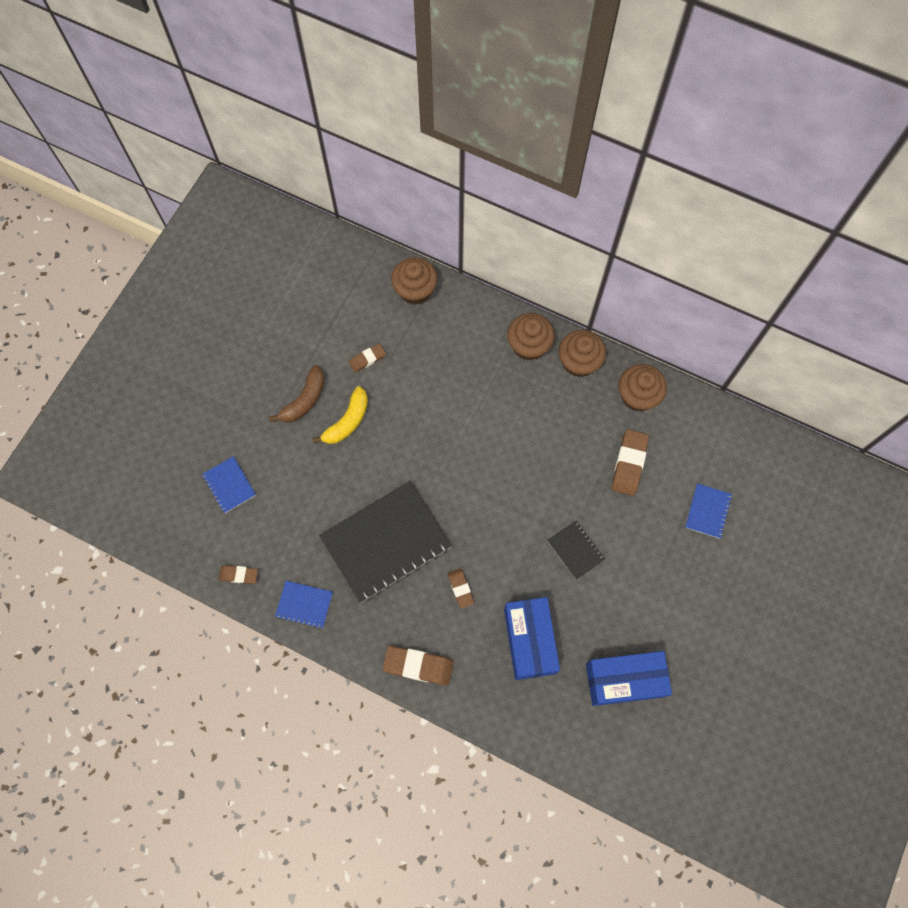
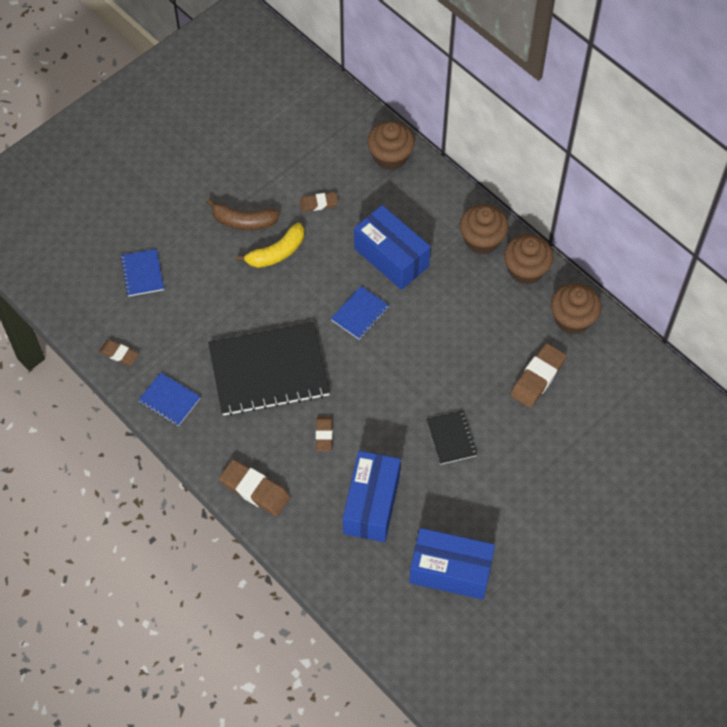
camera: 20 degrees right, 10 degrees down
(304, 400) = (243, 221): brown banana -> brown banana turned 45 degrees clockwise
(454, 390) = (391, 257): none -> blue box
(708, 511) = (600, 446): blue notebook -> blue notebook (360, 314)

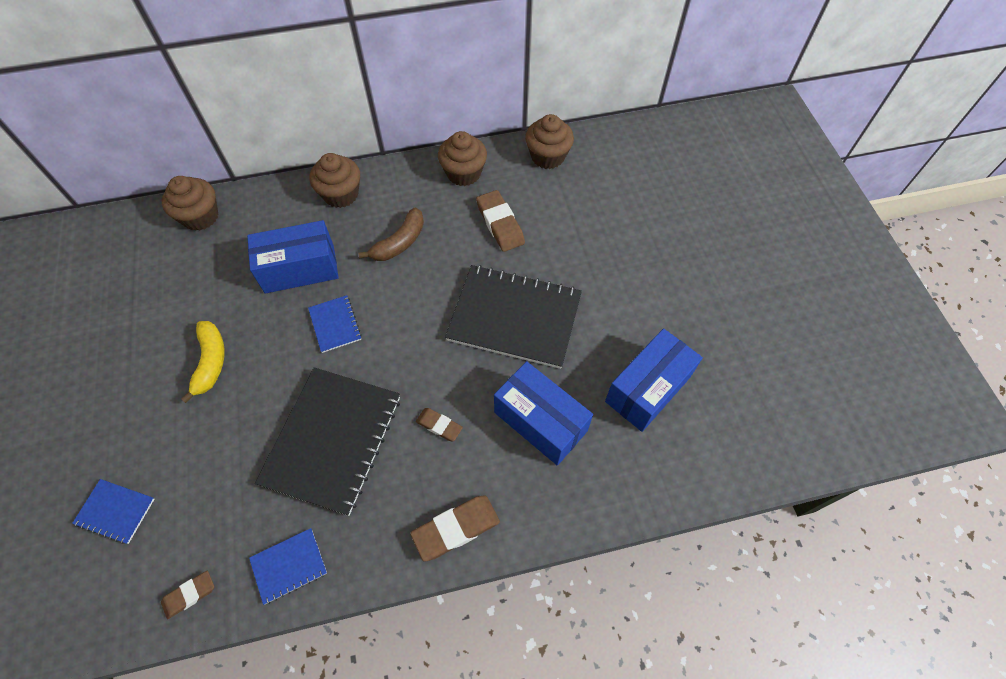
camera: 60 degrees left, 0 degrees up
(243, 221) = (149, 374): brown banana -> brown banana (400, 242)
(318, 203) = (193, 297): brown eraser -> none
(451, 438) = (514, 317): black notebook -> black notebook, size x2.19
(526, 270) = (394, 180): brown cupcake -> brown cupcake (547, 156)

